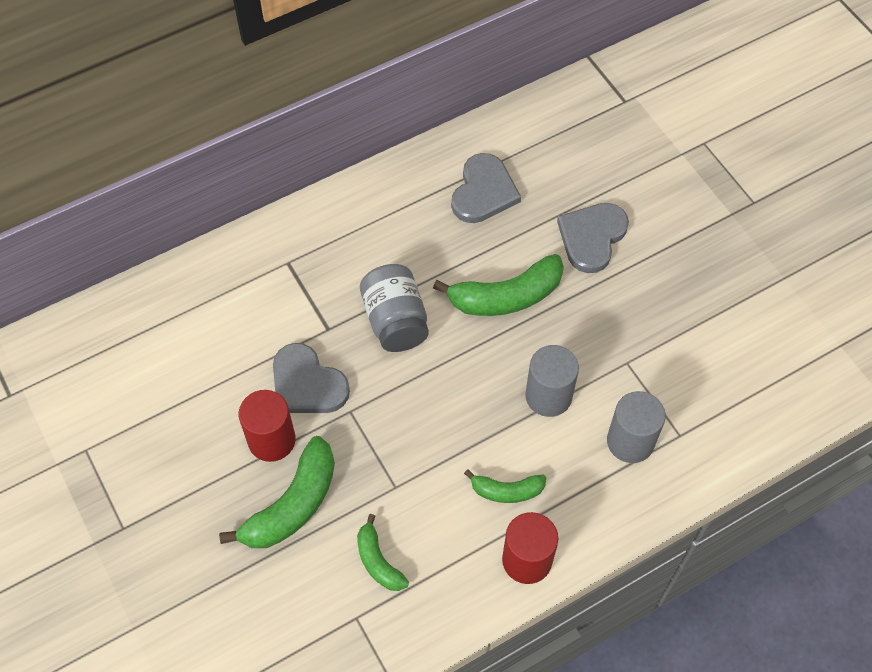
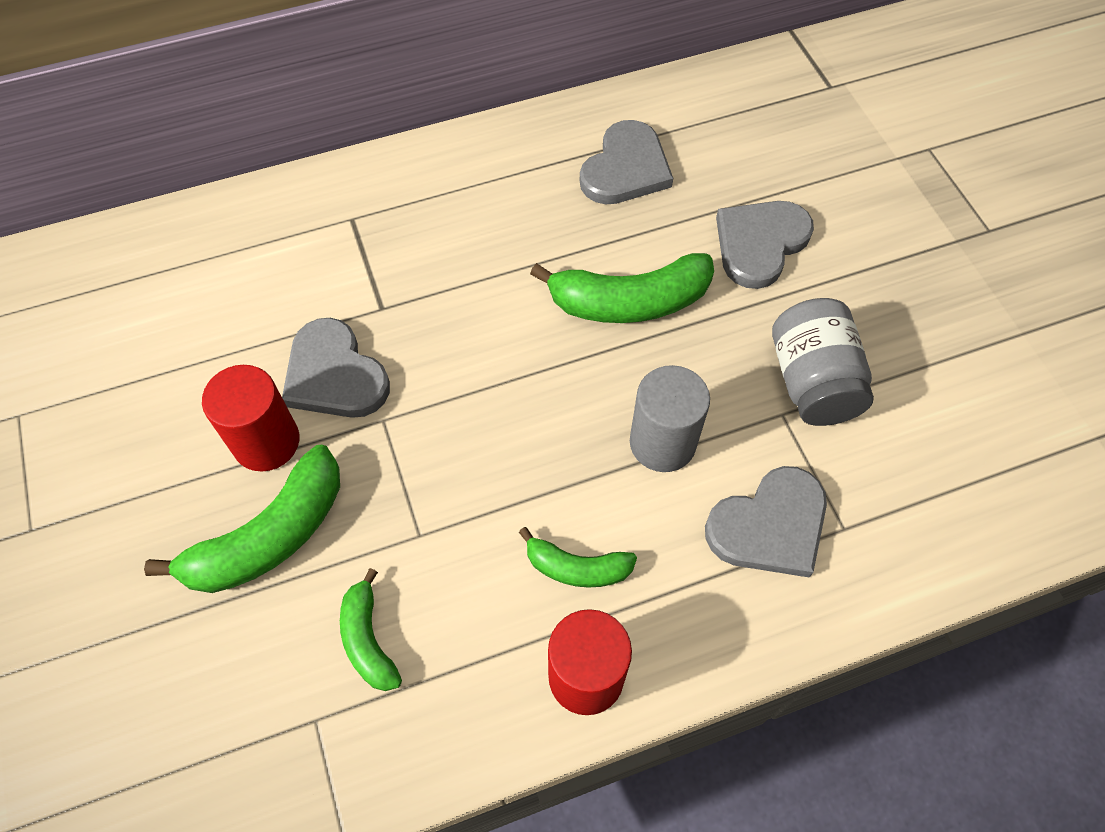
camera: 10 degrees right, 0 degrees up
(395, 321) = (473, 311): grey jar -> grey jar (812, 381)
(630, 441) = (770, 526): grey cylinder -> grey heart

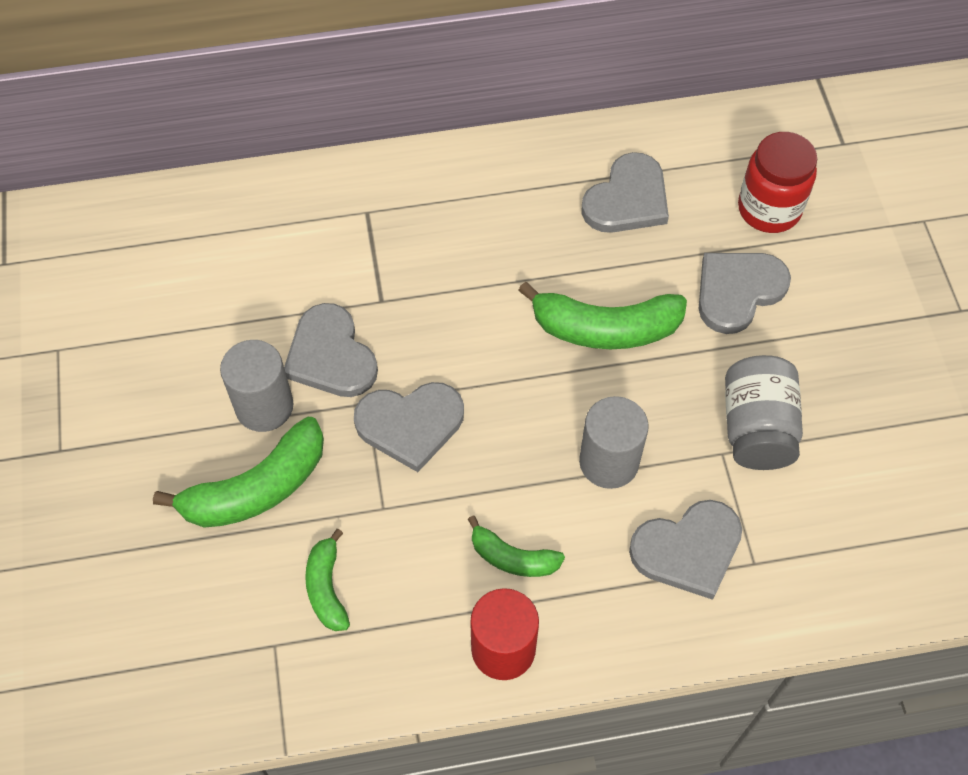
camera: 10 degrees right, 0 degrees up
(266, 442) = (264, 406): red cylinder -> grey cylinder
(435, 436) = (410, 424): none -> grey heart
(772, 158) = (769, 209): none -> red jar

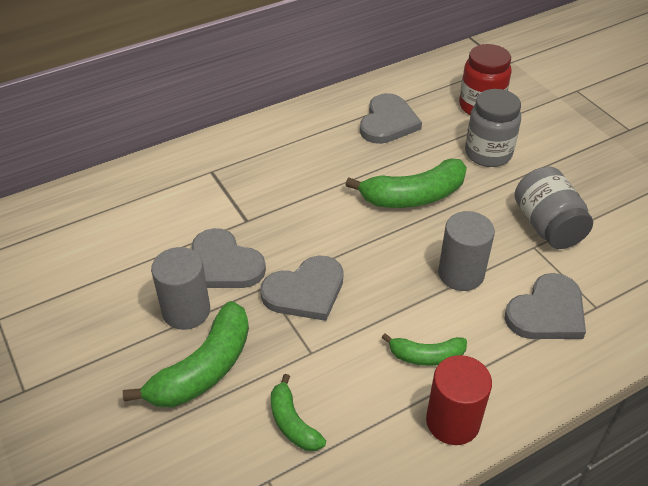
camera: 20 degrees left, 15 degrees down
(738, 291) = (488, 153): grey heart -> grey jar

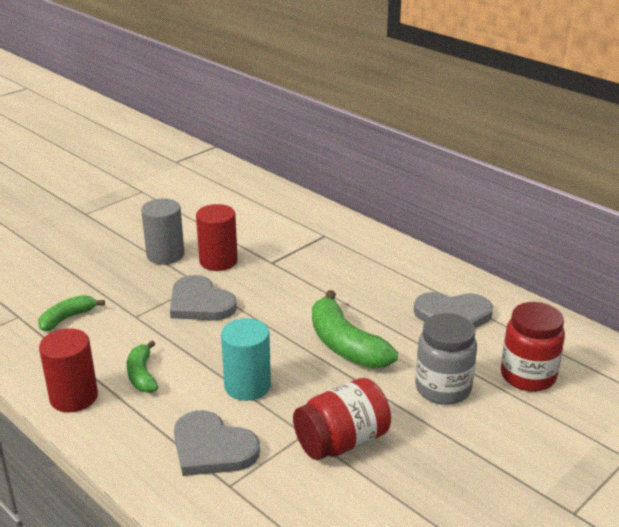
camera: 75 degrees right, 15 degrees down
(204, 369) = (112, 273): green banana -> none
(224, 264) = (218, 261): grey heart -> red cylinder
(461, 274) = (247, 386): grey cylinder -> turquoise cylinder
(547, 226) = (342, 442): grey jar -> red jar

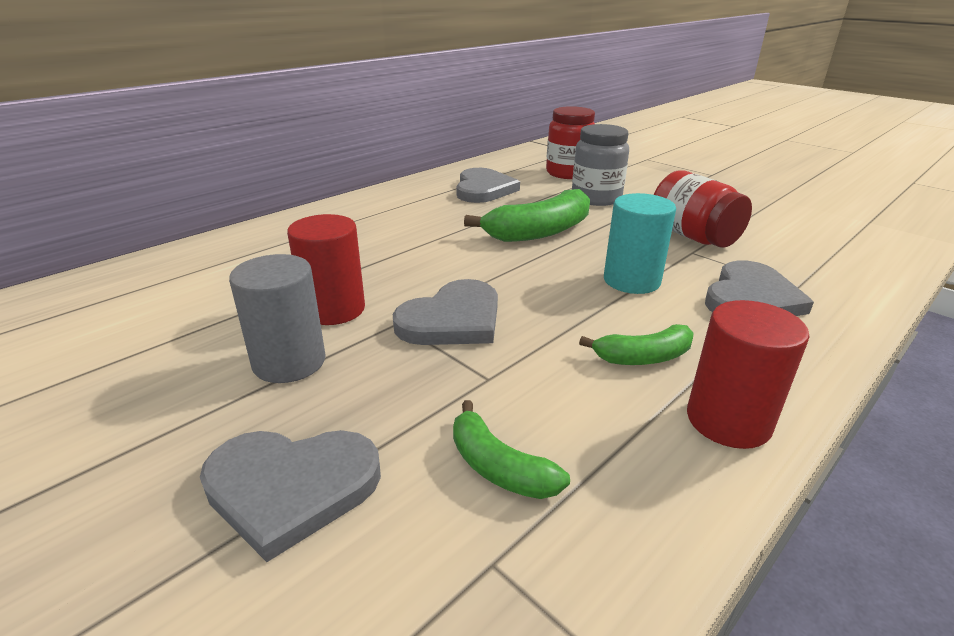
camera: 90 degrees left, 0 degrees up
(75, 268) = (291, 487): none -> grey heart

